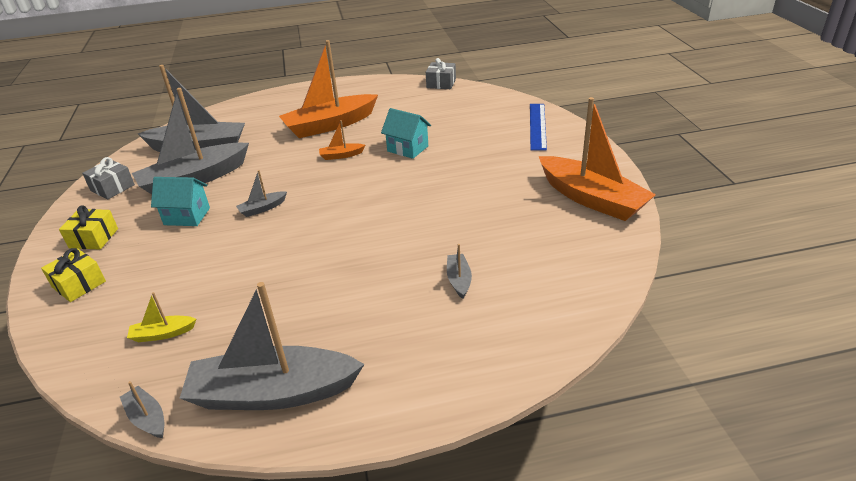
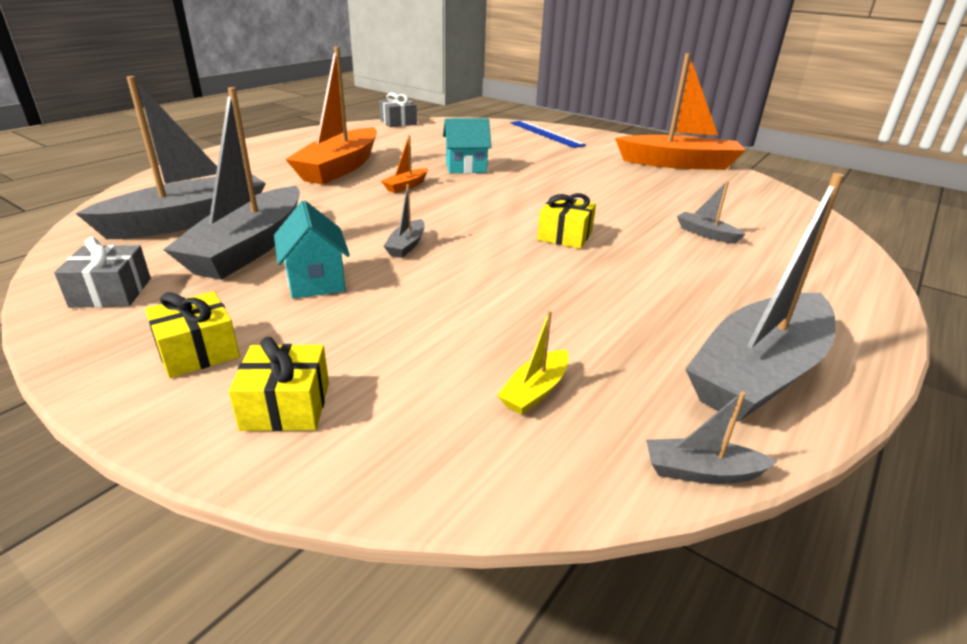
camera: 45 degrees left, 5 degrees down
(187, 216) = (315, 281): turquoise house -> turquoise house turned 75 degrees counterclockwise
(359, 238) = (565, 236): none -> yellow gift

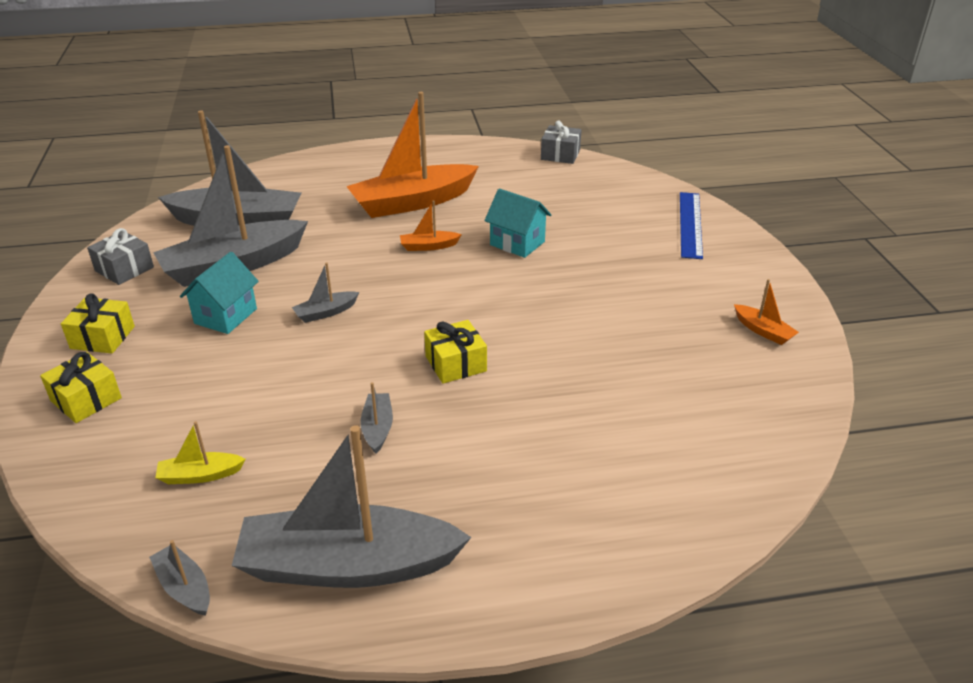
camera: 45 degrees right, 5 degrees up
(679, 164) = (763, 331): orange boat -> orange boat, size x0.42
(706, 234) = (588, 430): grey boat -> grey boat (377, 428)

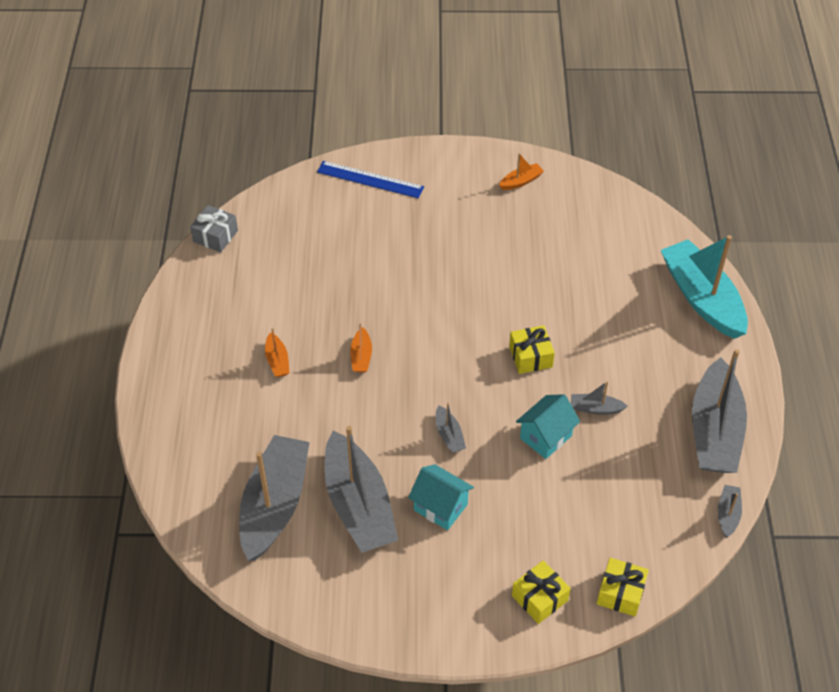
camera: 80 degrees left, 15 degrees up
(102, 337) = (455, 599): yellow gift -> yellow gift (620, 593)
(124, 269) = (343, 597): grey gift -> none
(184, 587) = (728, 514): grey boat -> grey boat turned 135 degrees clockwise
(200, 475) = (632, 513): yellow boat -> none
(412, 202) = (277, 361): orange boat -> orange boat, size x0.42
(517, 243) = (372, 295): turquoise house -> turquoise house (545, 437)
(625, 538) = (701, 298): none -> turquoise boat

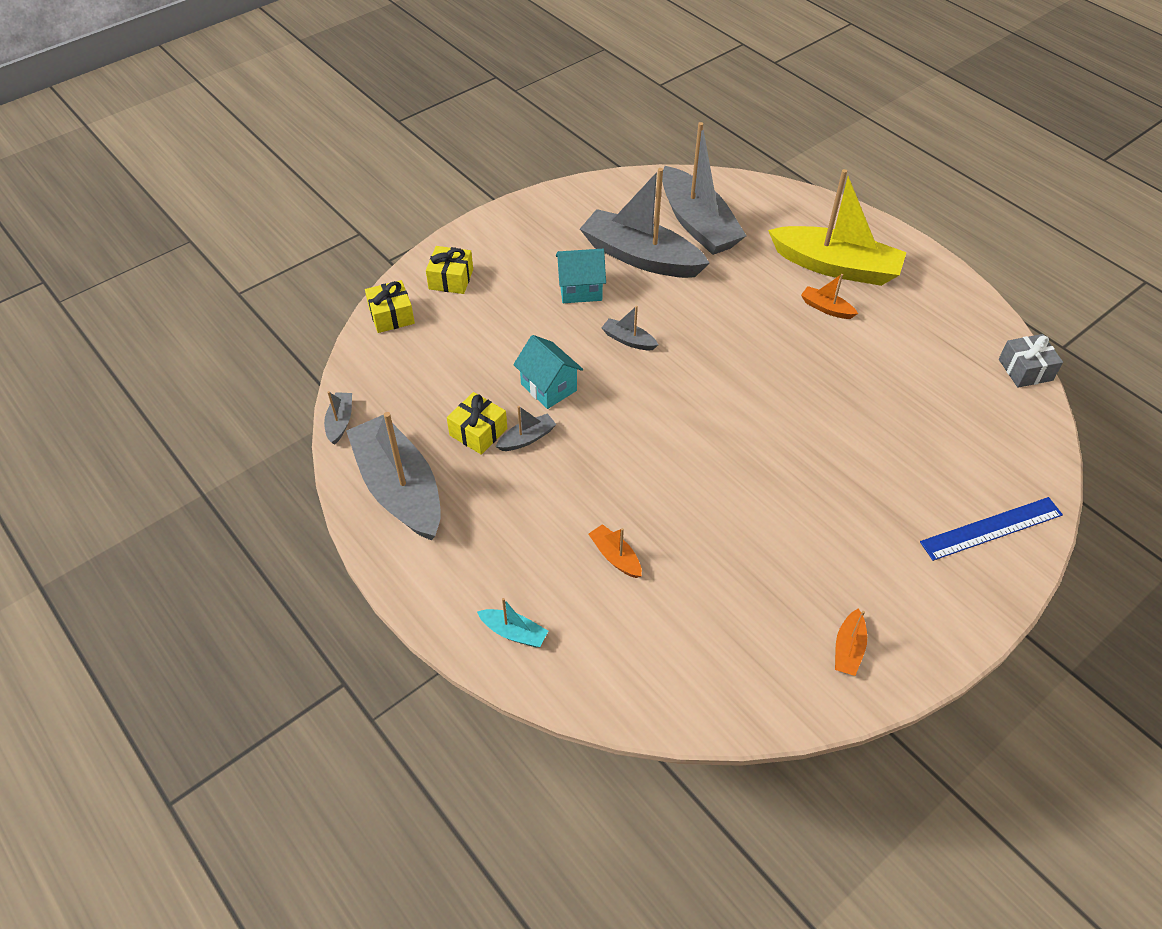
camera: 140 degrees right, 0 degrees up
(223, 387) = (836, 266): none -> yellow boat
(361, 356) = (769, 353): orange boat -> orange boat (615, 556)
(530, 356) = (629, 447): yellow gift -> yellow gift (478, 432)
(545, 437) = (548, 387): turquoise house -> turquoise house turned 45 degrees counterclockwise
(701, 298) = (514, 632): turquoise boat -> turquoise boat, size x0.42
(728, 514) = (340, 422): grey boat -> grey boat turned 150 degrees counterclockwise

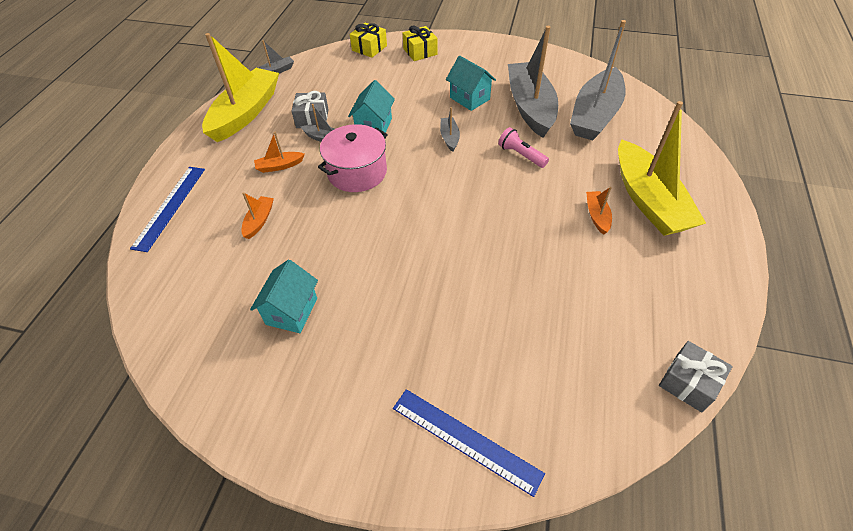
camera: 55 degrees right, 0 degrees up
(399, 488) = (246, 113): grey boat -> yellow boat
(478, 432) = (312, 118): yellow gift -> grey gift
(514, 632) = (170, 207): turquoise boat -> blue ruler
(612, 439) = (357, 172): none -> pink pot
(704, 306) = (521, 155): none -> pink flashlight
(770, 584) = (291, 311): none -> turquoise house
(848, 649) = (260, 389): orange boat -> orange boat (279, 166)

